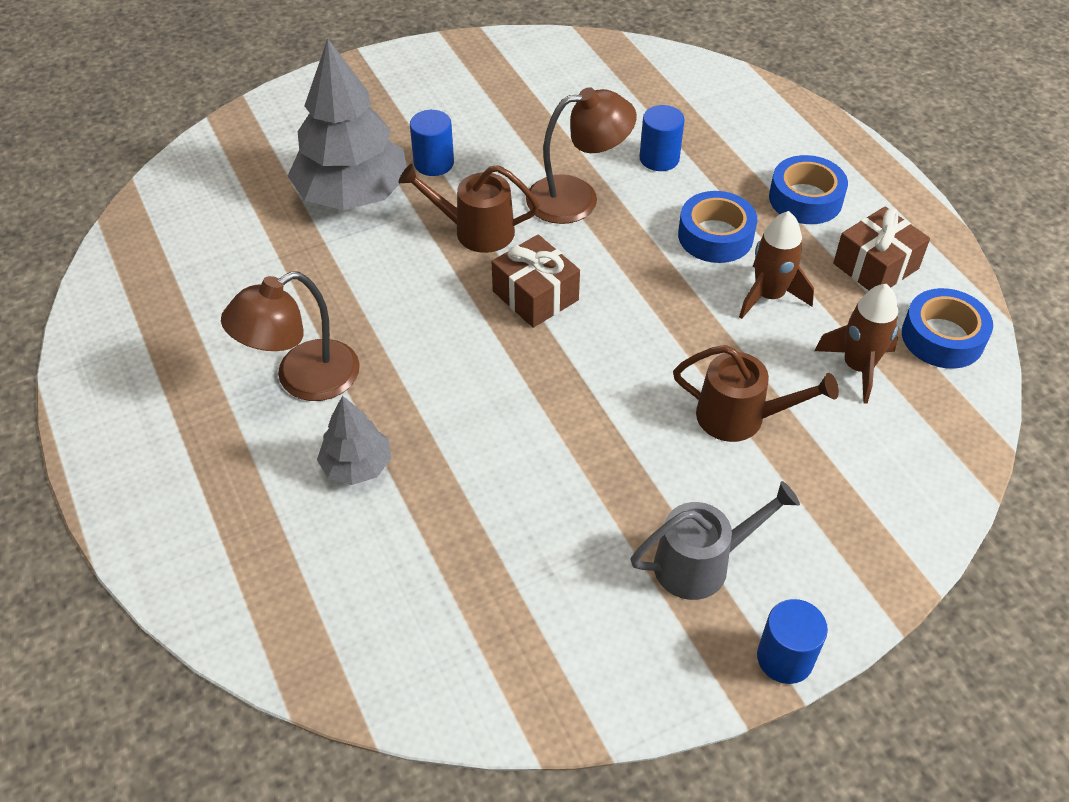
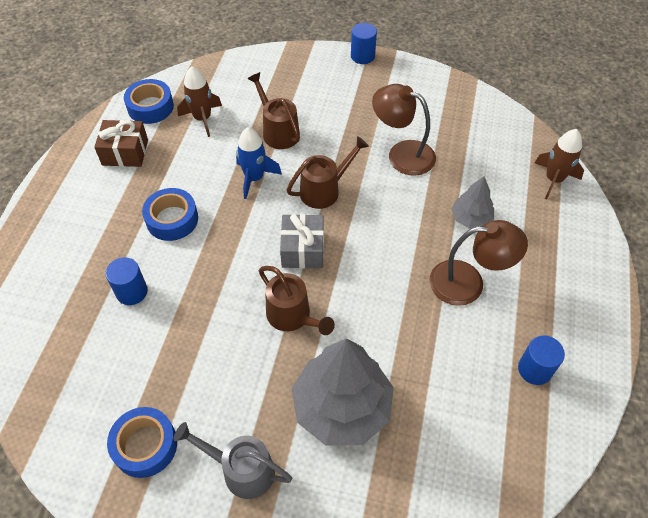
camera: 140 degrees left, 5 degrees up
(434, 163) = (265, 395): blue cylinder -> blue cylinder (534, 369)
(535, 296) = (302, 249): brown gift -> grey gift
(577, 198) = (211, 298): brown lamp -> brown lamp (402, 154)
(586, 379) = (325, 190): none -> brown watering can
(688, 336) = (254, 178): none -> blue rocket
(702, 563) = (358, 95): grey watering can -> grey watering can (241, 469)
(769, 296) = (192, 172): brown rocket -> brown rocket (553, 180)
(805, 199) = (99, 208): blue tape -> blue tape (145, 445)

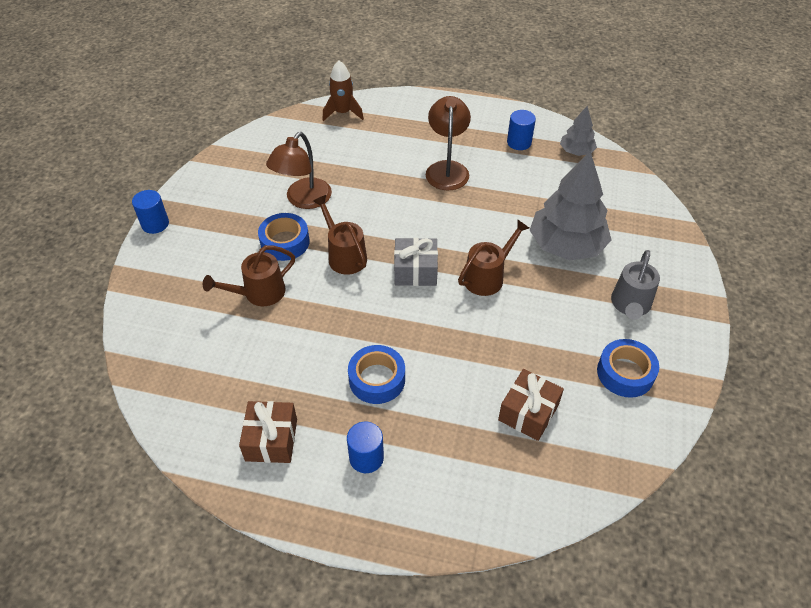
camera: 90 degrees left, 5 degrees down
(114, 341) = (528, 412): none -> brown gift
(132, 292) = (470, 405): blue cylinder -> blue cylinder (366, 458)
(150, 107) = (195, 422): blue tape -> blue tape (285, 242)
(202, 119) = (227, 364): brown rocket -> none
(254, 178) = (324, 311): blue rocket -> none
(471, 218) = (382, 162): grey tree -> grey tree (576, 151)

